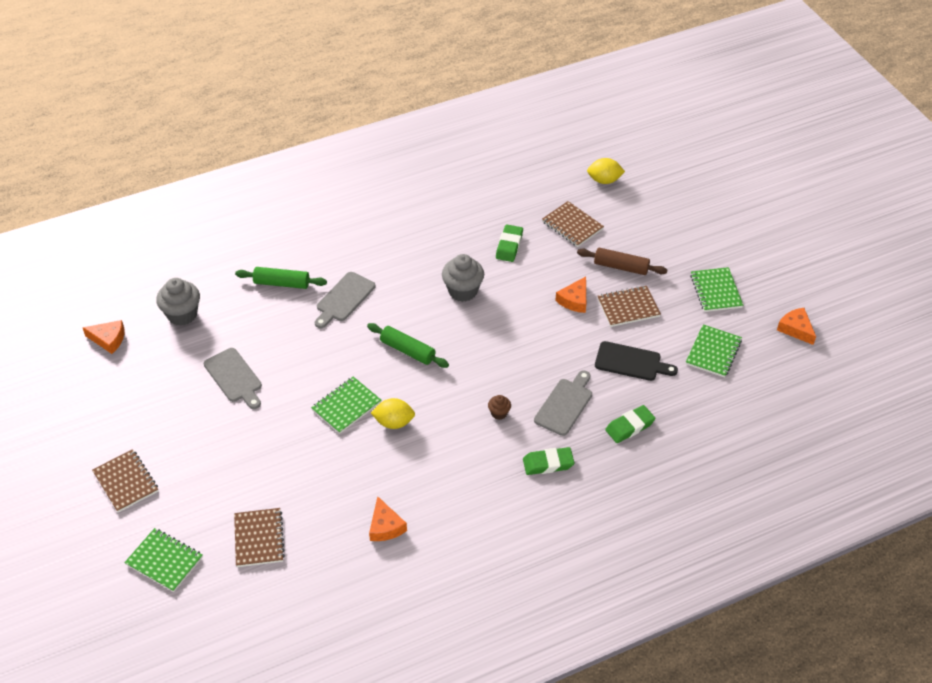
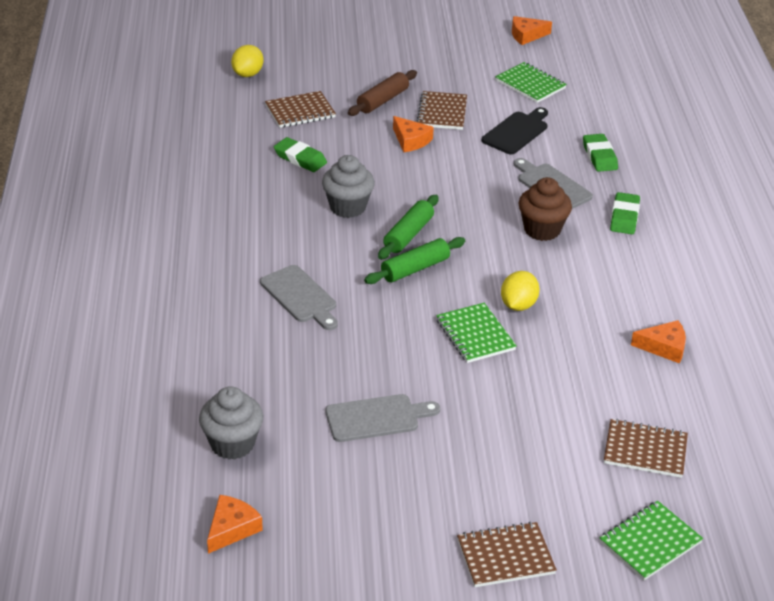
camera: 70 degrees left, 10 degrees down
(282, 283) = (237, 341): green rolling pin -> green rolling pin (408, 234)
(499, 413) = (542, 230): brown cupcake -> brown cupcake, size x1.96
(716, 291) = (452, 59): green notebook -> none

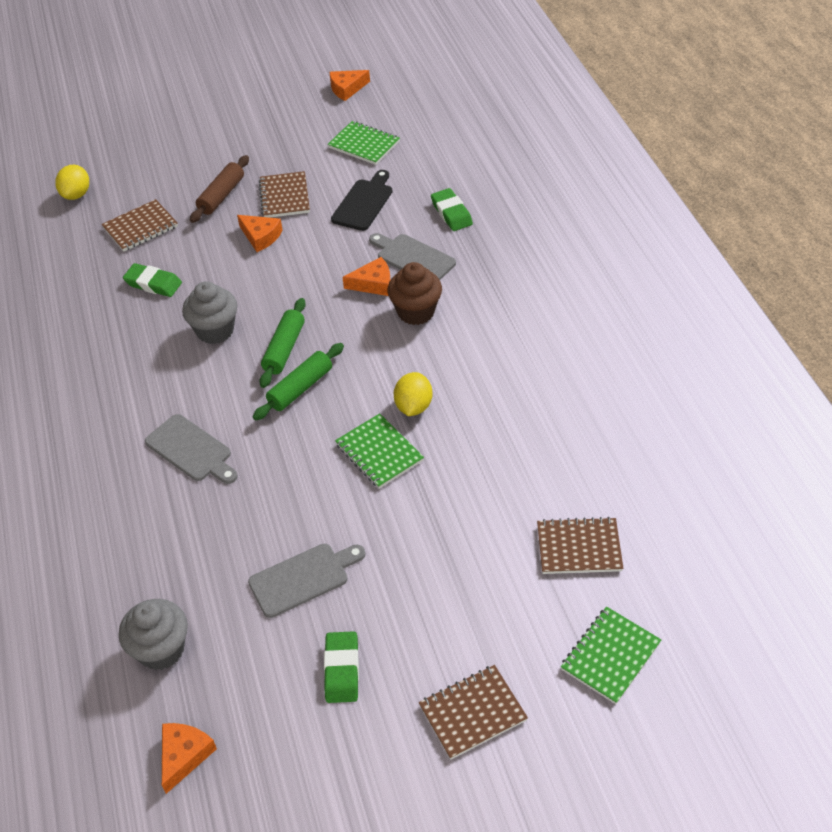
camera: 10 degrees left, 10 degrees up
(624, 217) = (492, 278): green eraser -> green eraser (342, 670)
(664, 347) = (567, 421): orange cheese -> orange cheese (373, 283)

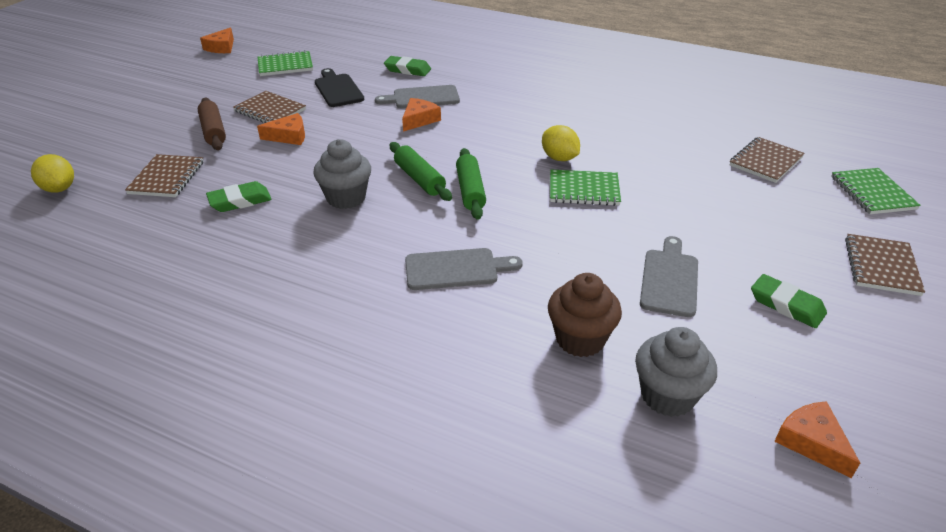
camera: 50 degrees left, 10 degrees down
(416, 312) = (473, 118): brown cupcake -> brown cupcake (580, 339)

